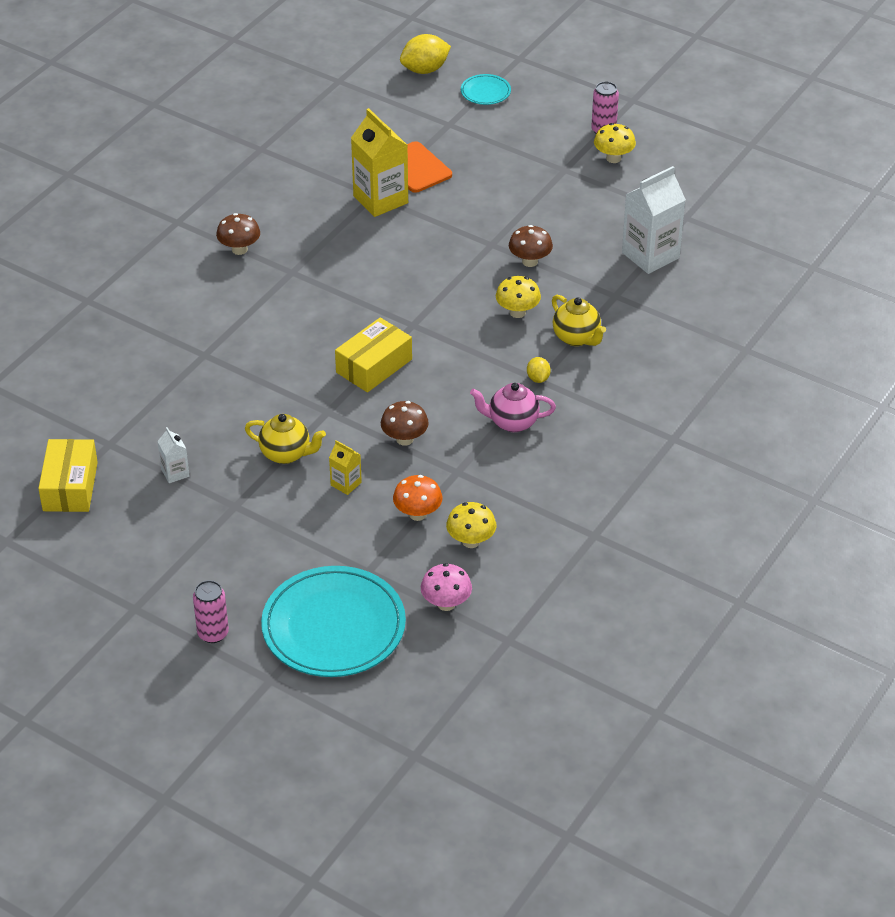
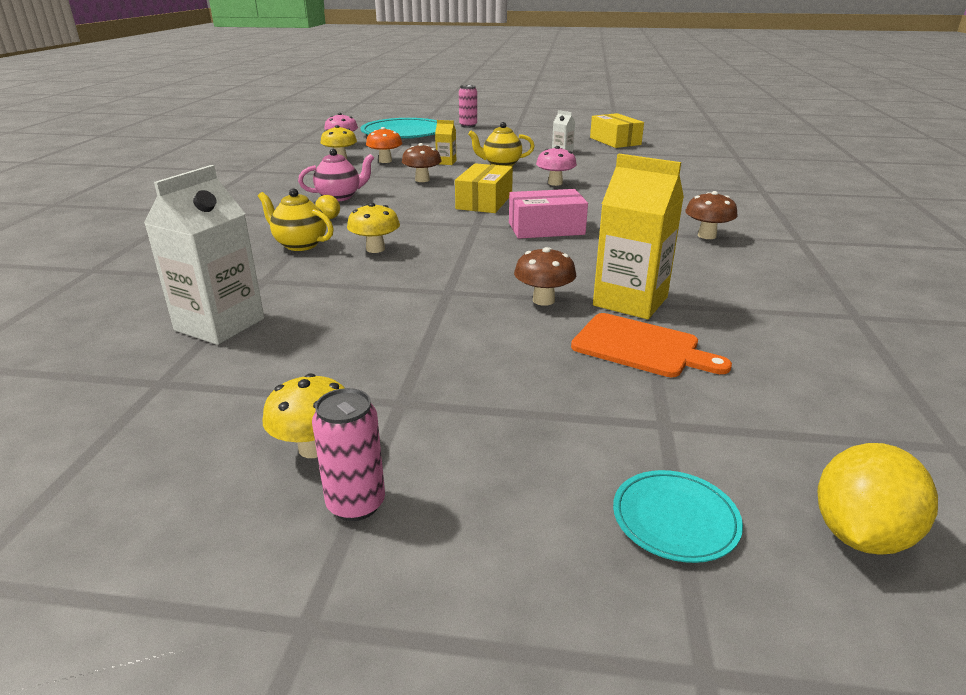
camera: 155 degrees right, 15 degrees down
(270, 384) = (555, 183): none -> pink mushroom
(357, 300) = (546, 228): none -> pink box
(530, 261) = (387, 287): brown mushroom -> brown mushroom (543, 300)

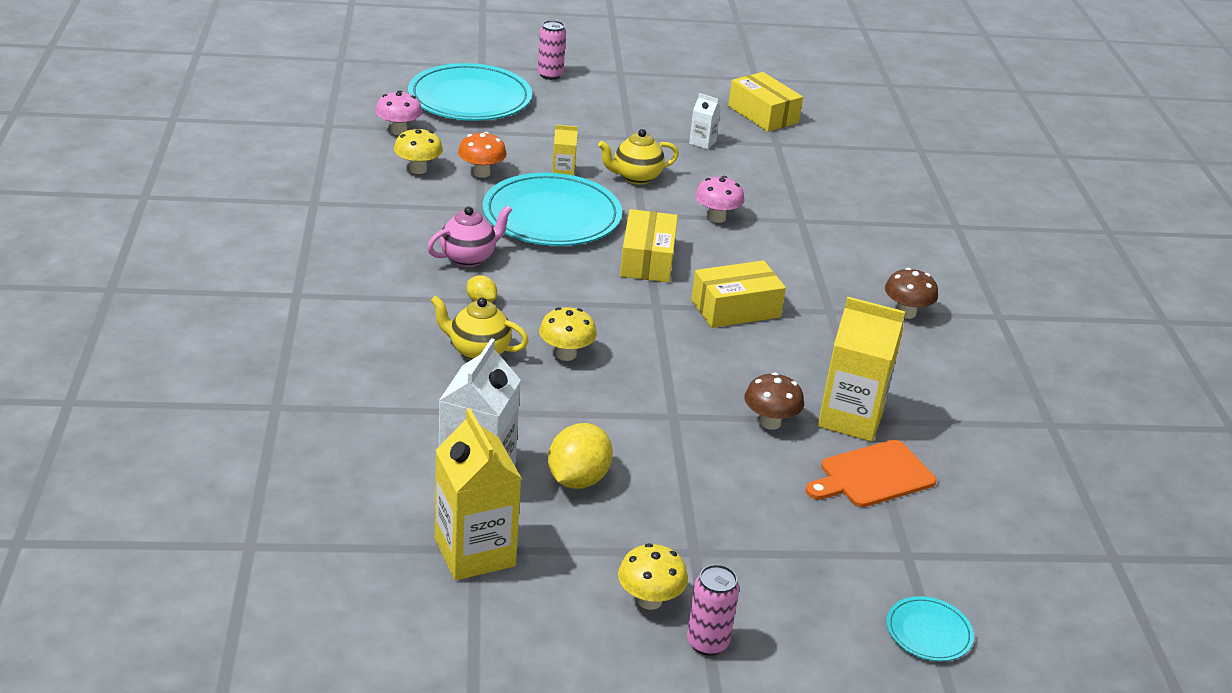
camera: 15 degrees left, 5 degrees up
(156, 386) = (474, 552): none -> yellow carton
(422, 180) = (552, 216): brown mushroom -> turquoise plate
(546, 228) = (735, 308): pink box -> yellow box
(641, 347) = (872, 476): orange cutting board -> orange cutting board turned 135 degrees clockwise
(860, 534) = (1046, 631): yellow lemon -> yellow lemon (578, 479)

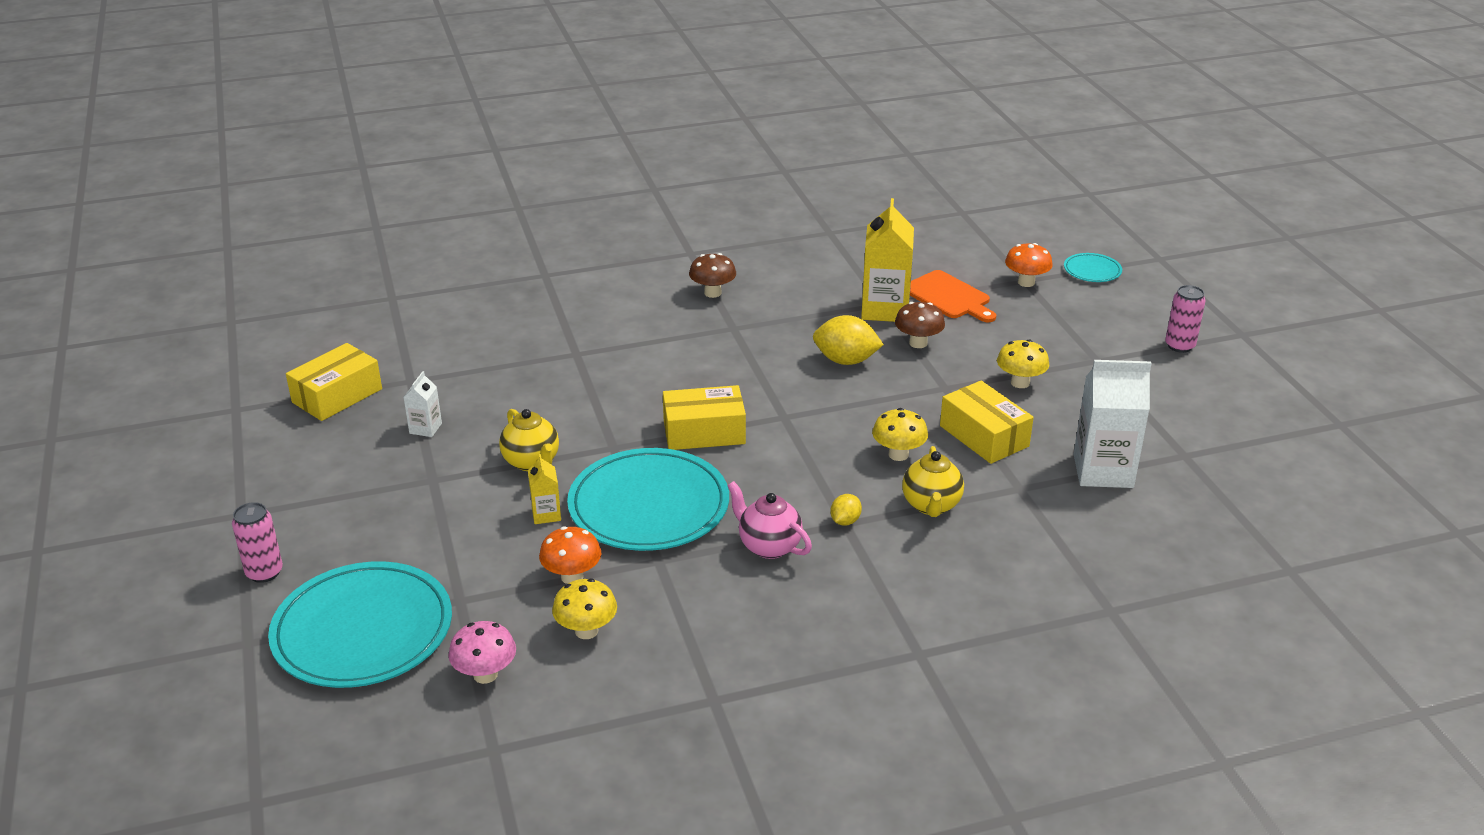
camera: 100 degrees left, 0 degrees up
(474, 552) = (1188, 454): yellow carton -> none
(578, 479) = (1063, 421): yellow lemon -> yellow lemon (846, 360)
(649, 600) = (1163, 372): yellow mushroom -> yellow mushroom (1020, 383)
(717, 218) = (596, 401): pink mushroom -> none
(735, 308) = (760, 374): yellow box -> yellow box (984, 436)
(901, 554) = (1026, 282): none -> orange mushroom

